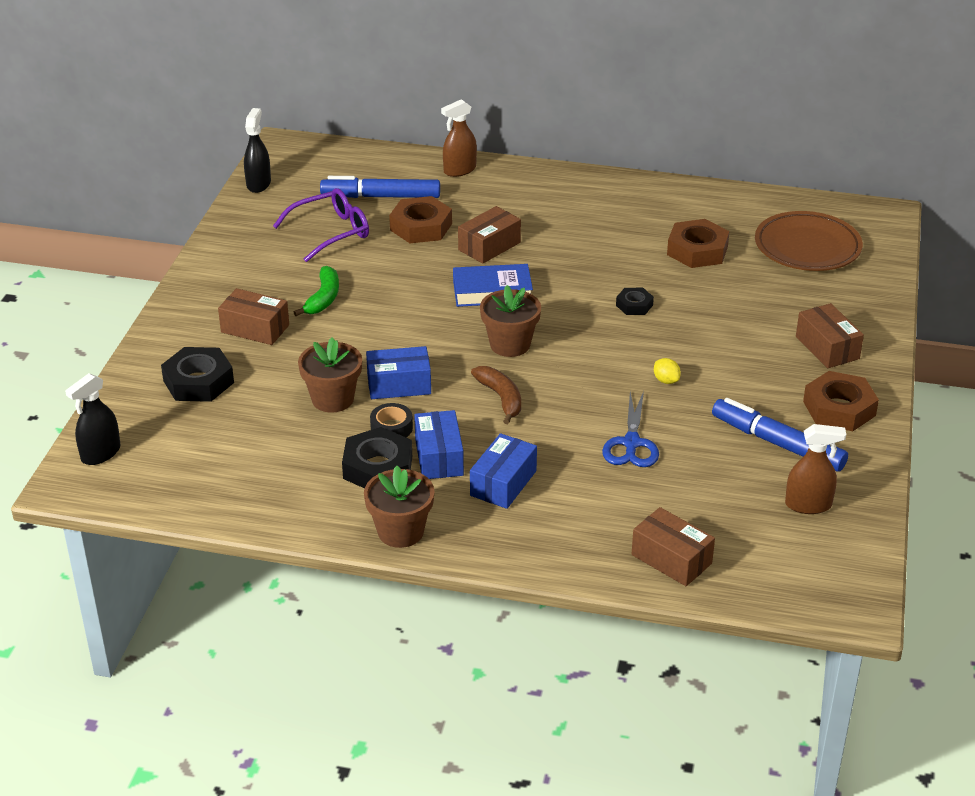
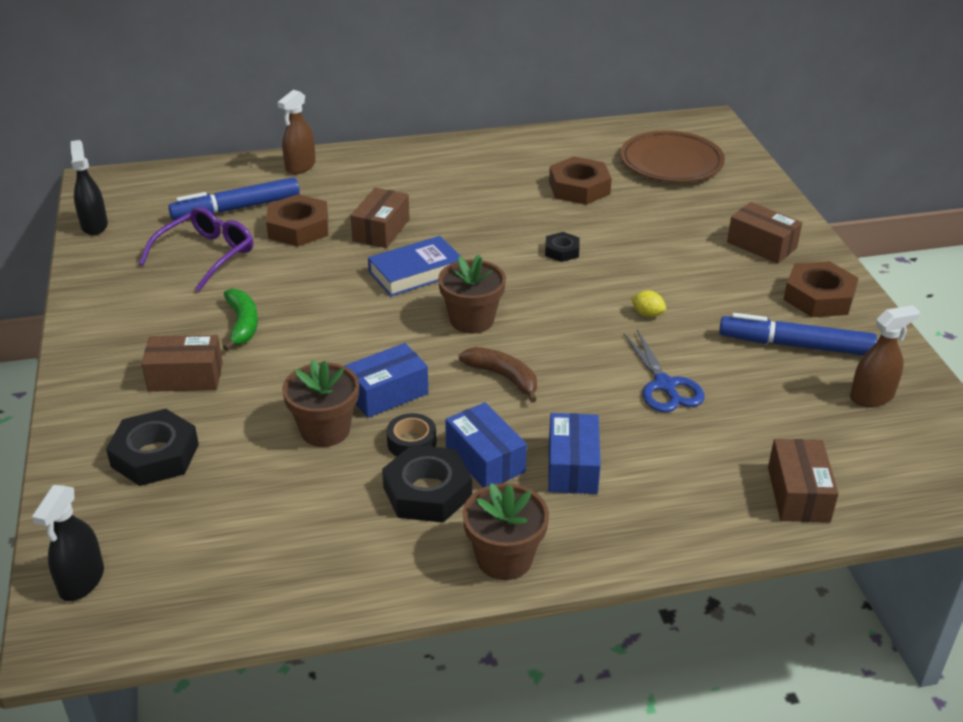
camera: 25 degrees left, 0 degrees up
(671, 559) = (798, 494): brown box -> brown box turned 75 degrees clockwise

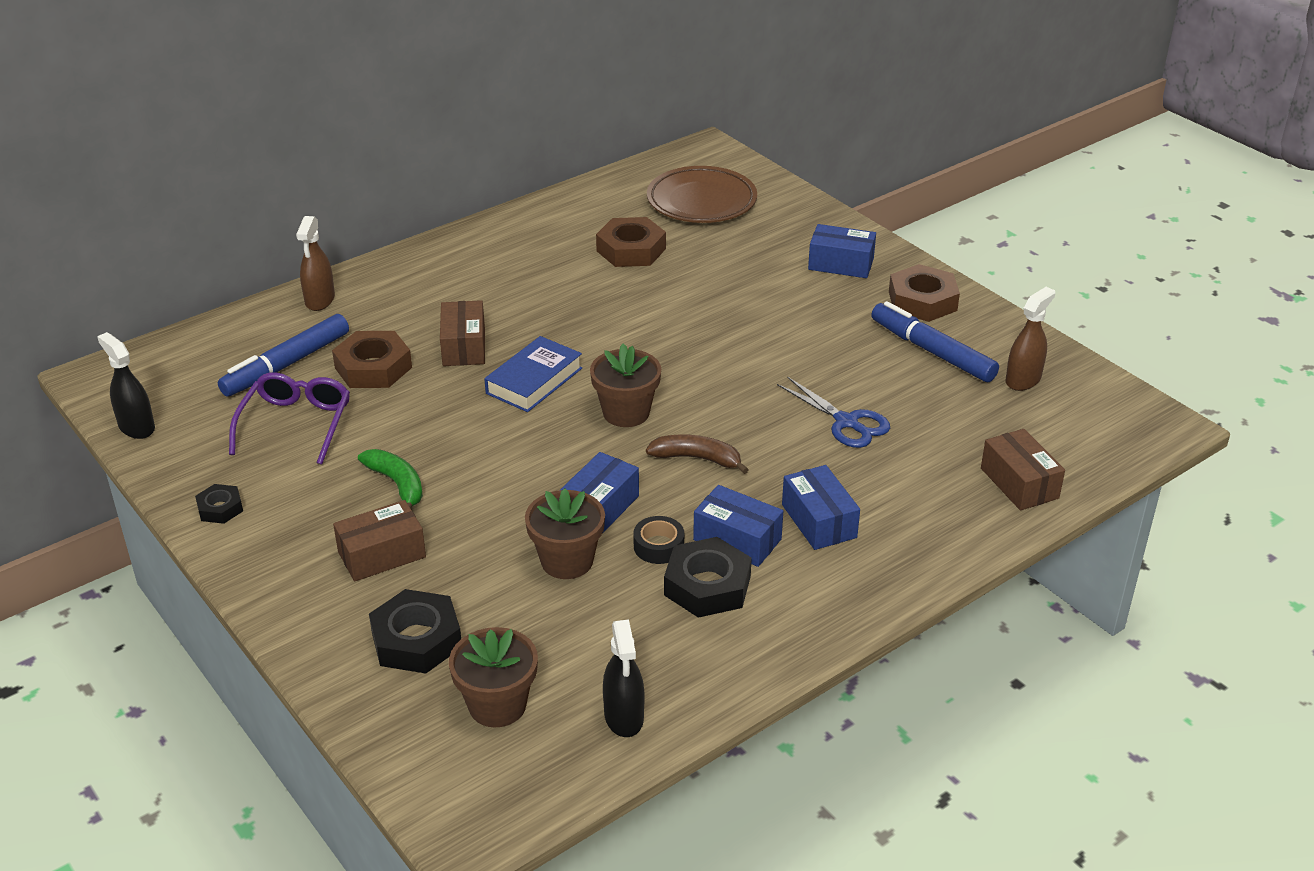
camera: 25 degrees left, 0 degrees up
(81, 581) = (445, 778): black spray bottle -> black spray bottle (624, 717)
(504, 558) = (818, 620): brown flower pot -> brown flower pot (497, 705)
(562, 251) = (661, 319): black nut -> black nut (220, 508)
(647, 314) = (785, 360): yellow lemon -> none
(761, 245) = (841, 264): brown box -> blue box
(796, 345) = (933, 352): blue marker -> blue marker turned 60 degrees clockwise

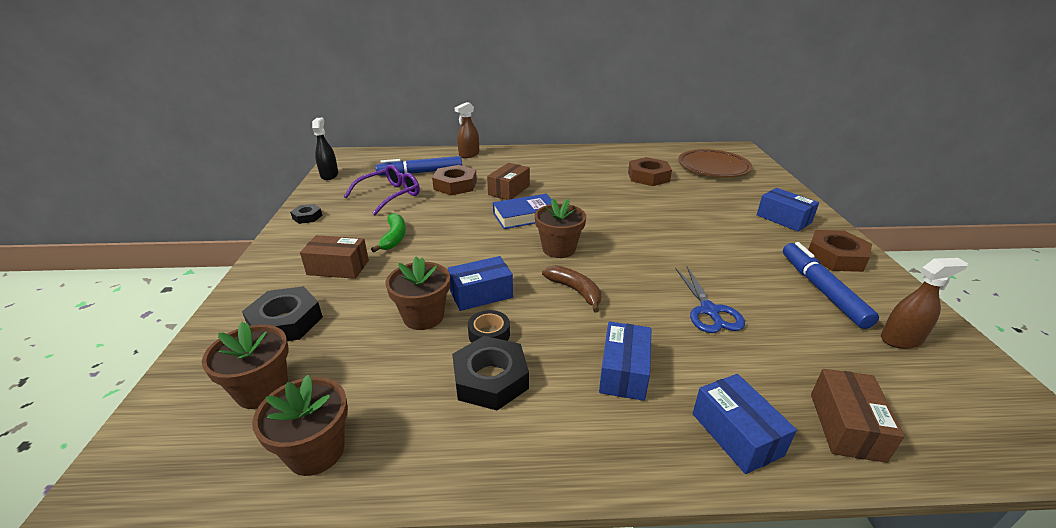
camera: 35 degrees right, 5 degrees down
(624, 717) = (316, 451): black spray bottle -> brown flower pot
(737, 539) = (547, 356): blue box -> blue box (736, 434)

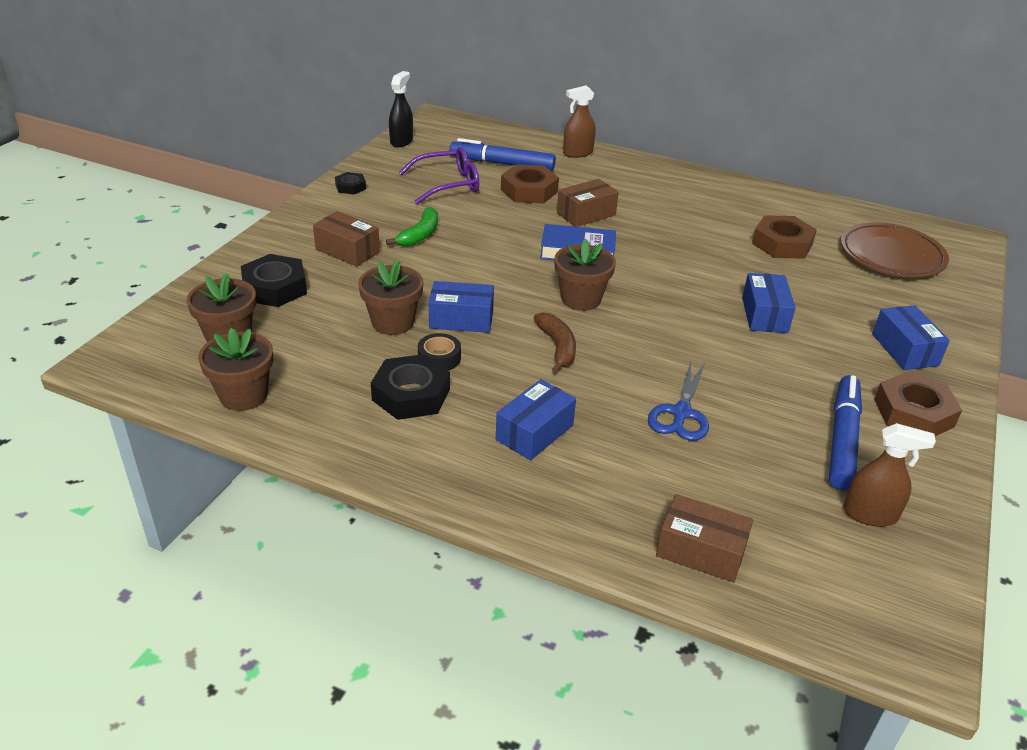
camera: 25 degrees right, 5 degrees up
(736, 434) = (587, 515): blue box -> blue box (764, 315)
(846, 426) = (700, 551): brown box -> brown box turned 75 degrees clockwise

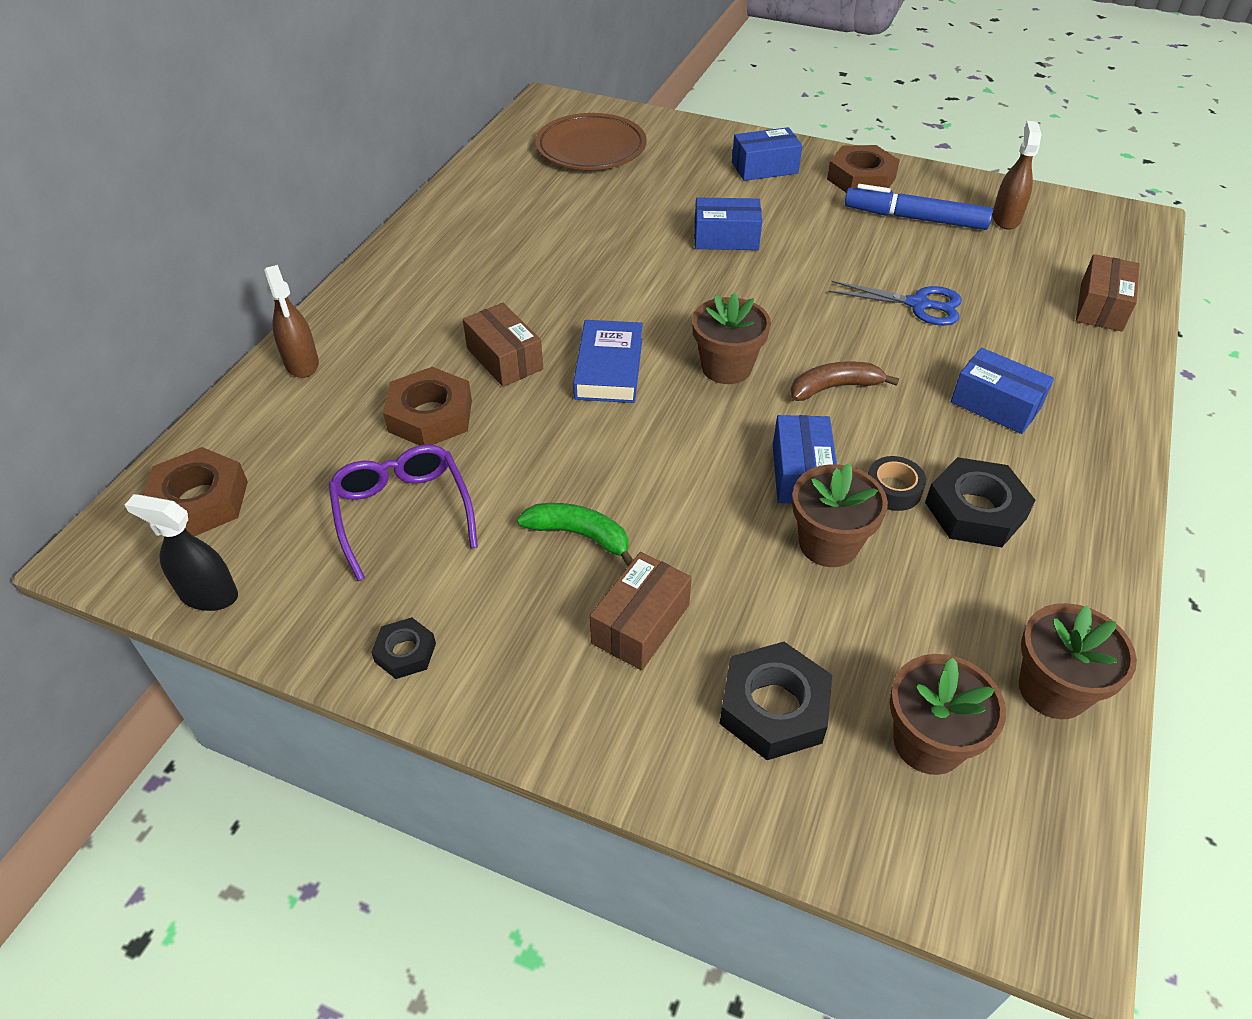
camera: 90 degrees left, 10 degrees up
(502, 164) = (330, 448): blue marker -> none
(782, 244) = (572, 211): brown nut -> brown nut (199, 501)

